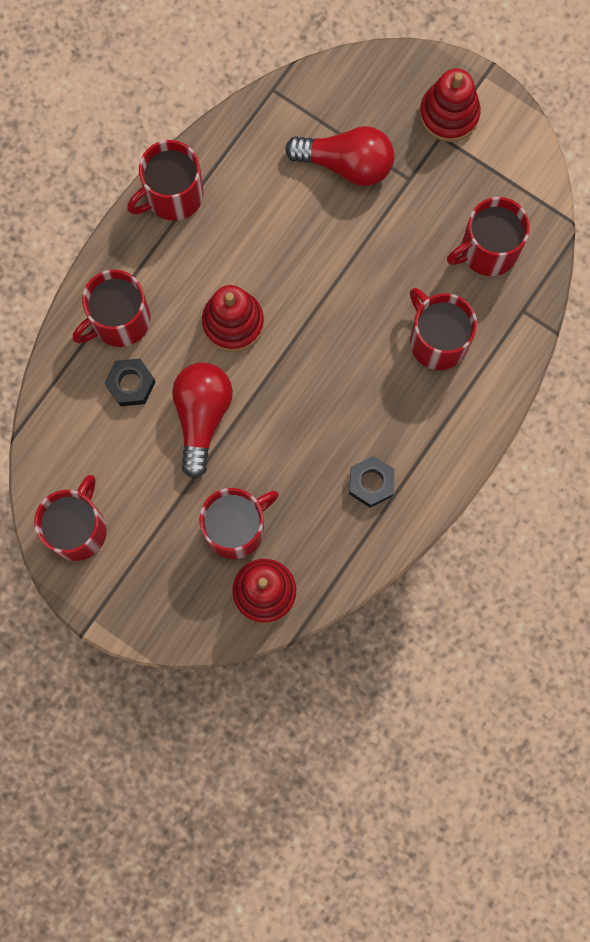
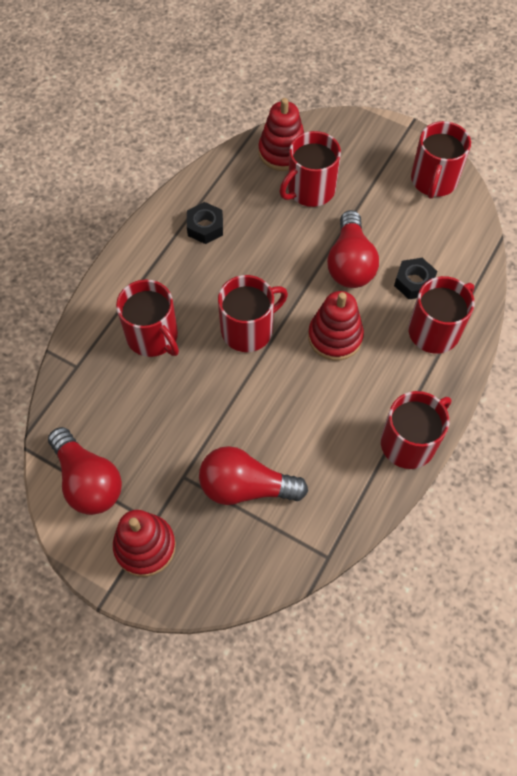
camera: 175 degrees right, 15 degrees down
(487, 250) = (107, 416): red mug -> red mug (248, 329)
(506, 183) = (88, 480): none -> red light bulb

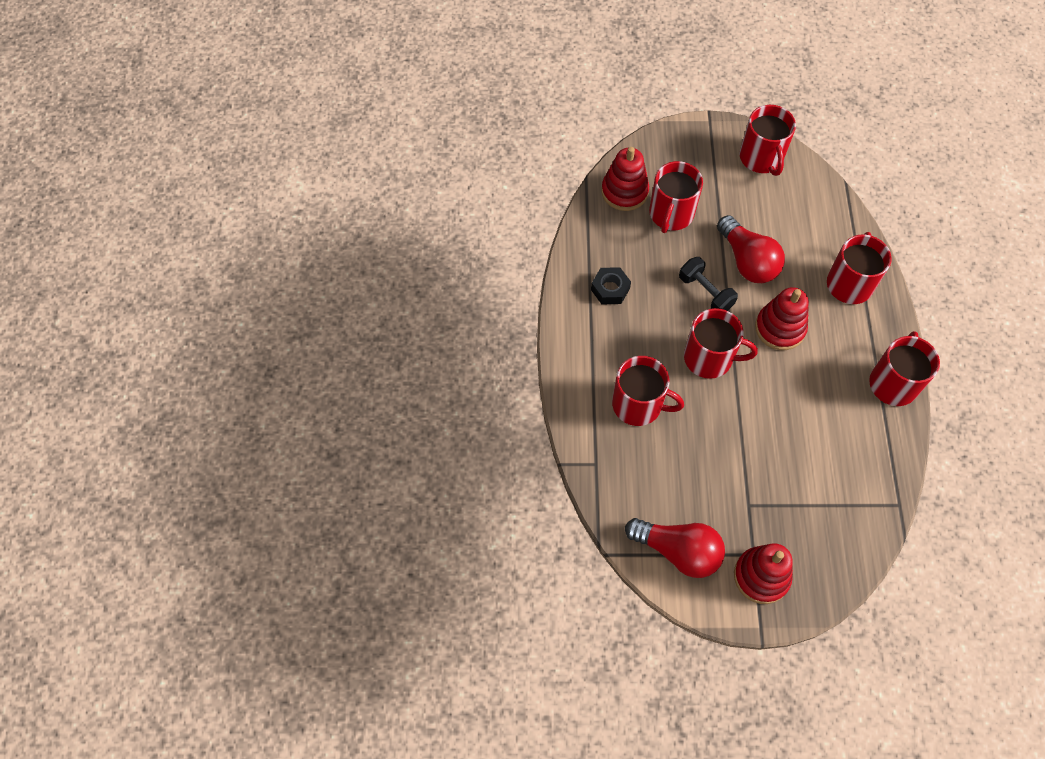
camera: 30 degrees left, 0 degrees up
(246, 486) = (801, 485): red light bulb -> none
(248, 329) = (709, 358): red mug -> red mug turned 75 degrees clockwise
(289, 271) = (705, 292): none -> black dumbbell
(414, 282) = (807, 252): black nut -> none

